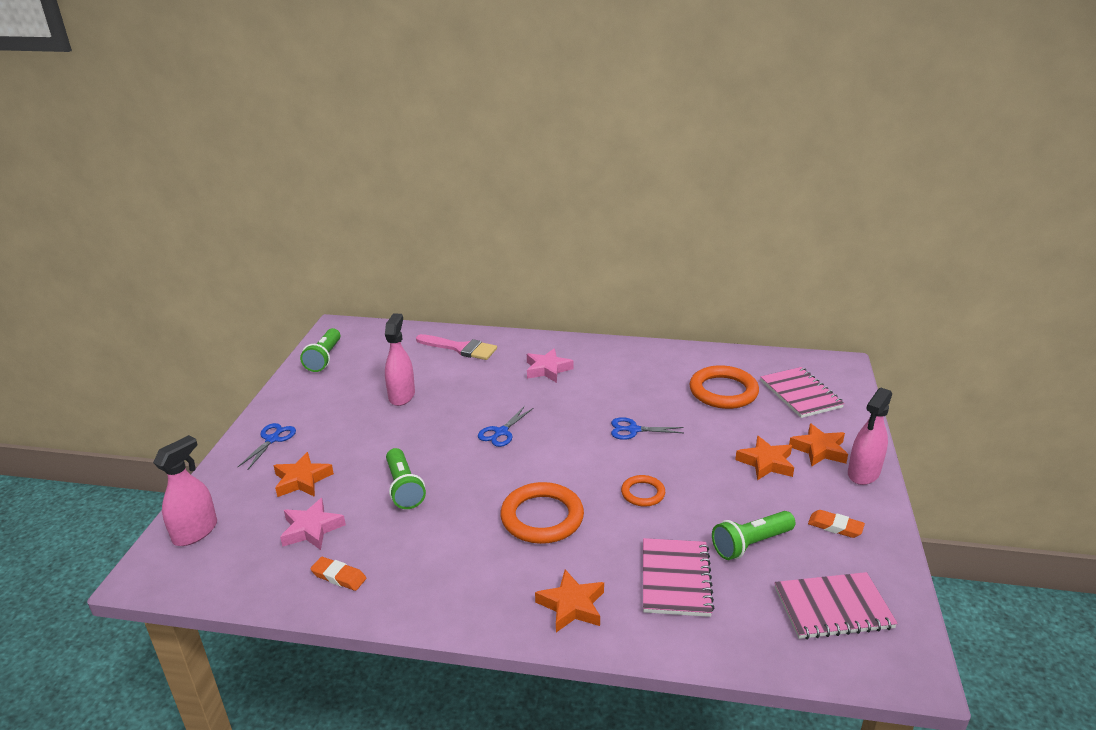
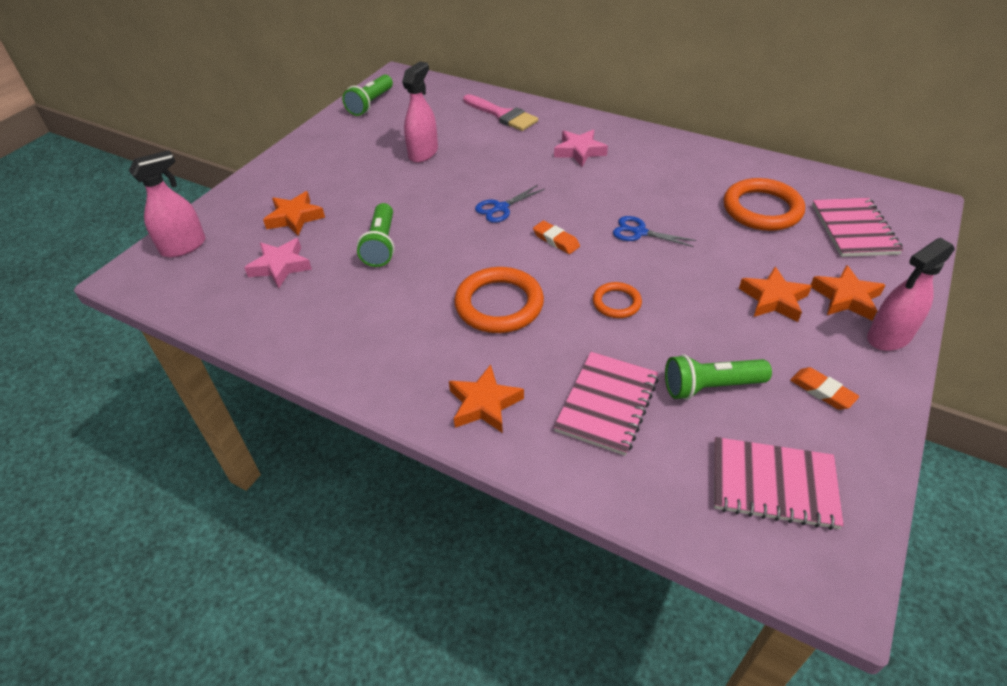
camera: 20 degrees right, 15 degrees up
(272, 439) = (288, 173): blue scissors -> none
(339, 576) = (282, 318): orange eraser -> orange eraser (556, 240)

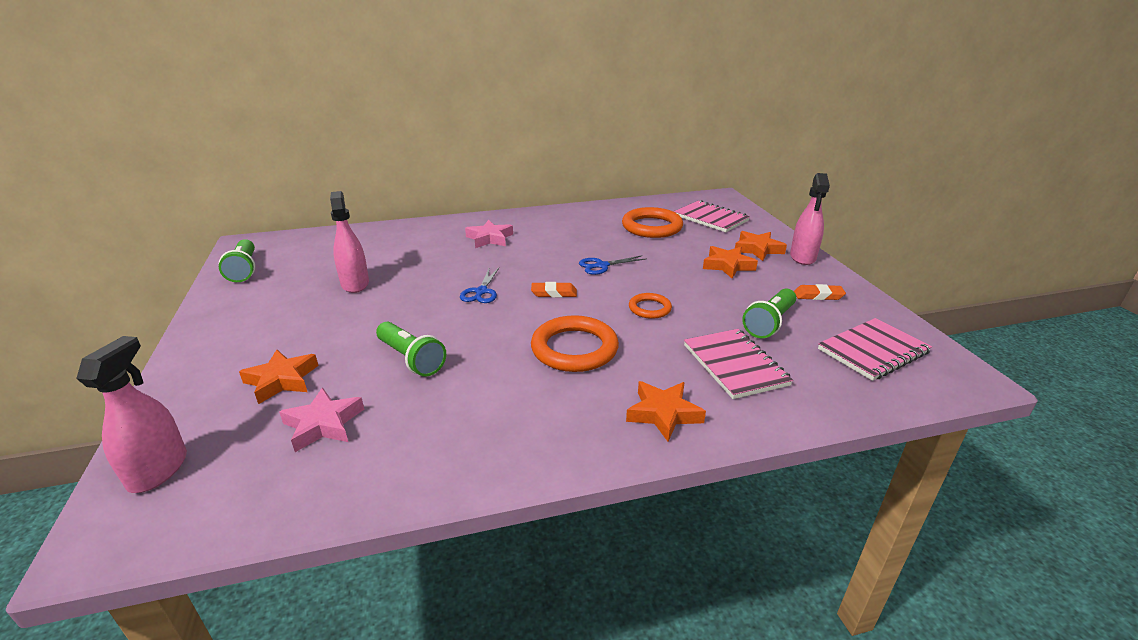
camera: 45 degrees left, 15 degrees down
(503, 115) = (393, 237): pink brush -> none

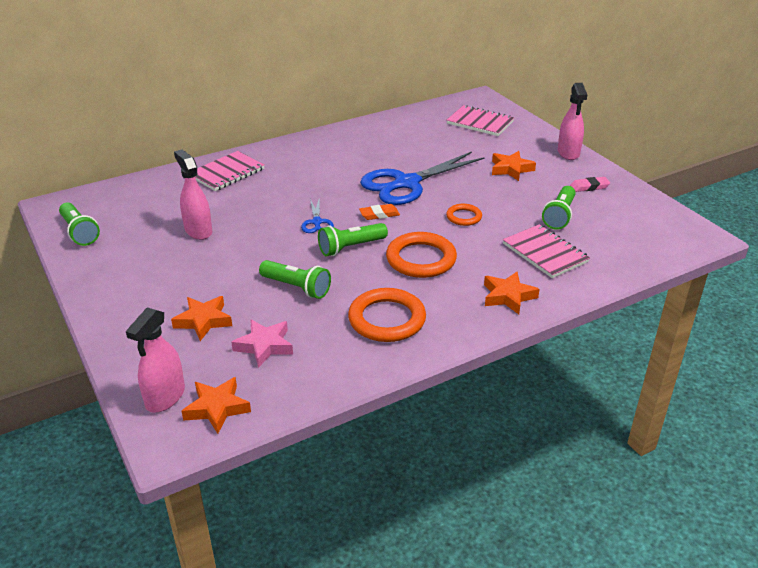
camera: 15 degrees left, 5 degrees up
(158, 470) = (165, 397): pink spray bottle -> pink spray bottle turned 150 degrees counterclockwise
(490, 238) = (291, 169): pink star -> none
(501, 323) = (351, 247): none -> green flashlight
(602, 266) = (407, 183): blue scissors -> blue scissors, size x2.22
(652, 227) = (432, 138): orange ring -> orange ring (387, 319)
(758, 249) = (530, 150): orange star -> orange star (217, 408)
(818, 296) = (589, 187): orange eraser -> pink eraser
(873, 351) = (638, 227): pink notebook -> pink notebook (227, 173)

